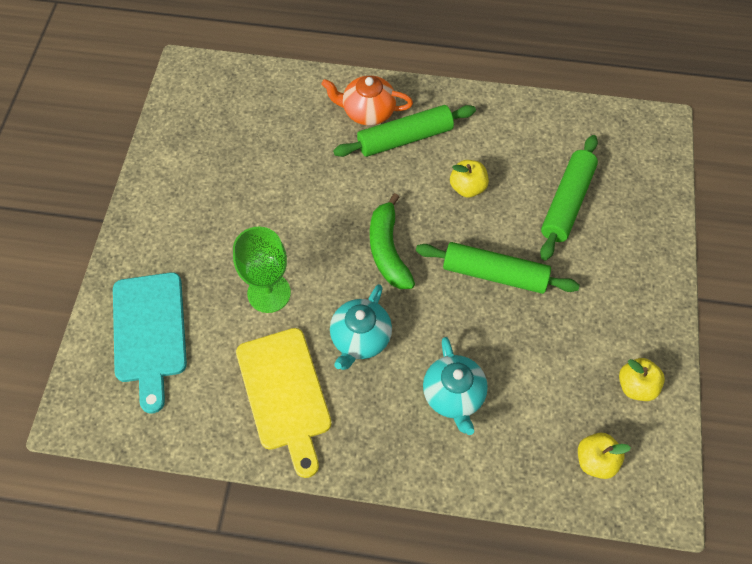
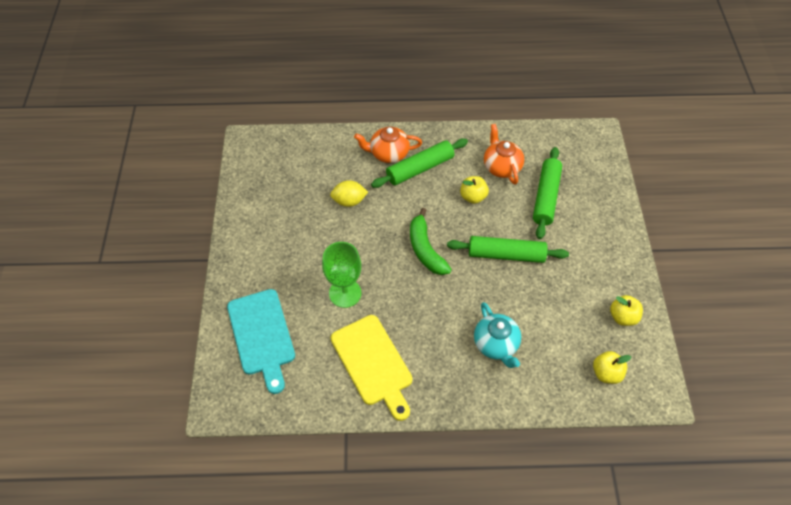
camera: 10 degrees left, 5 degrees down
(302, 169) = (349, 201): none -> yellow lemon
(360, 338) = (419, 315): turquoise teapot -> none
(515, 151) = (501, 167): none -> orange teapot

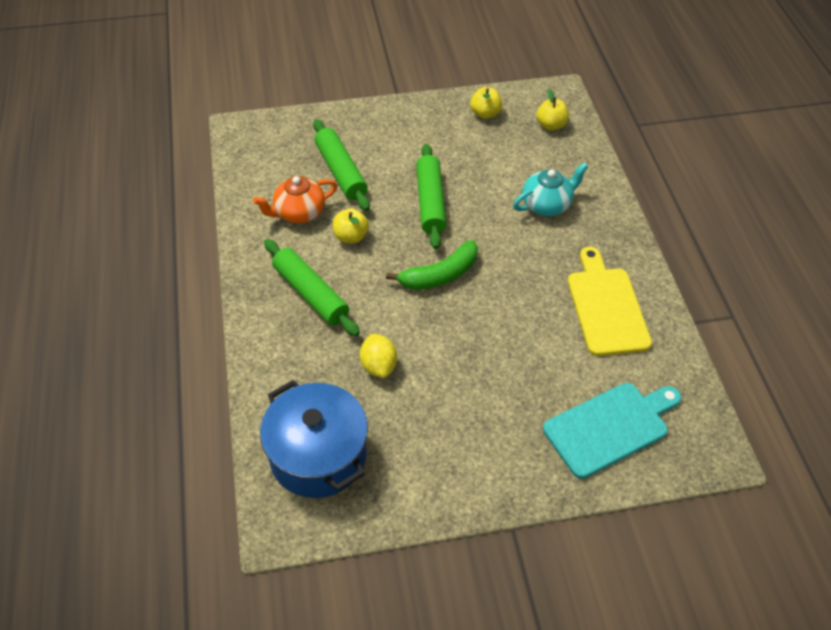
camera: 100 degrees left, 5 degrees down
(289, 163) = (318, 455): none -> blue pot
(345, 293) = (523, 348): green goblet -> none
(373, 363) = (606, 307): yellow cutting board -> yellow cutting board turned 60 degrees counterclockwise
(388, 153) = (287, 332): orange teapot -> none
(546, 197) = (341, 171): green rolling pin -> green rolling pin turned 60 degrees clockwise

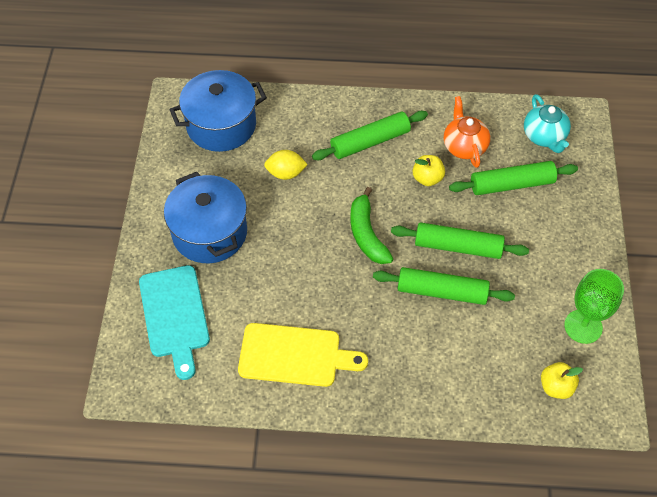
camera: 105 degrees right, 5 degrees up
(485, 113) = (583, 326): yellow apple -> green goblet
(487, 207) = (442, 292): none -> green rolling pin
(488, 423) = (209, 233): none -> blue pot
(547, 205) = (435, 345): turquoise teapot -> turquoise teapot (544, 136)

